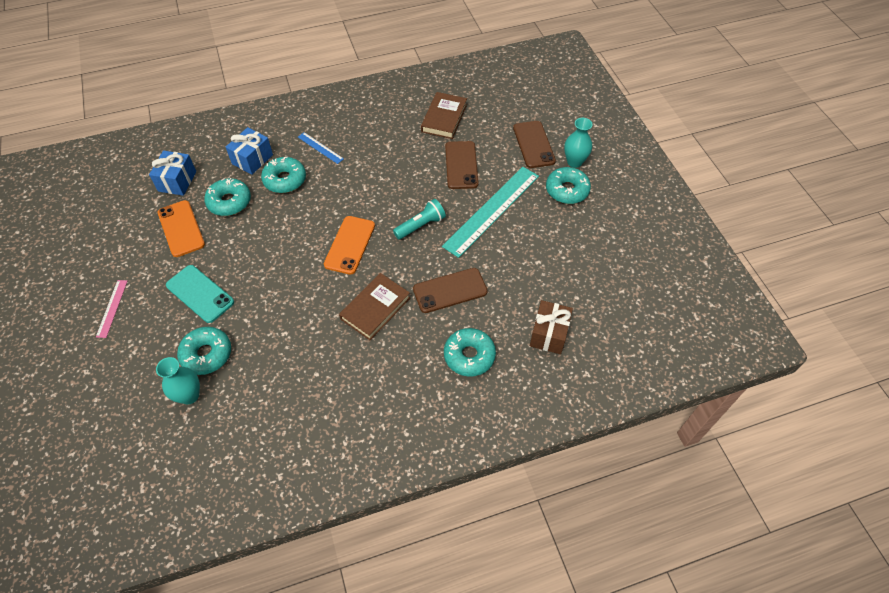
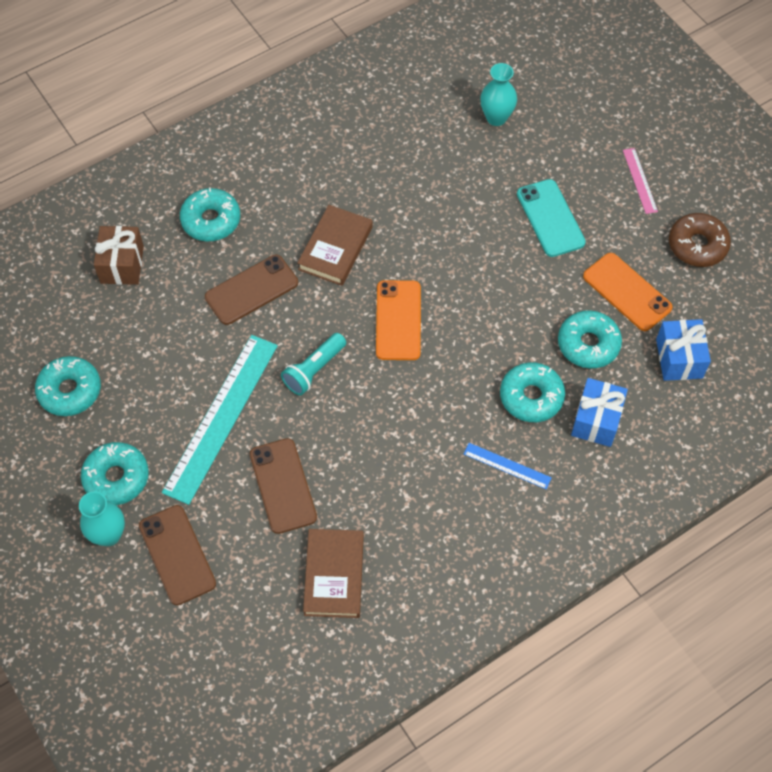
camera: 165 degrees right, 5 degrees up
(109, 249) = (697, 245): none -> brown donut
(200, 294) = (550, 218): turquoise phone -> turquoise phone turned 45 degrees clockwise
(207, 354) = (502, 158): turquoise donut -> turquoise donut (70, 391)

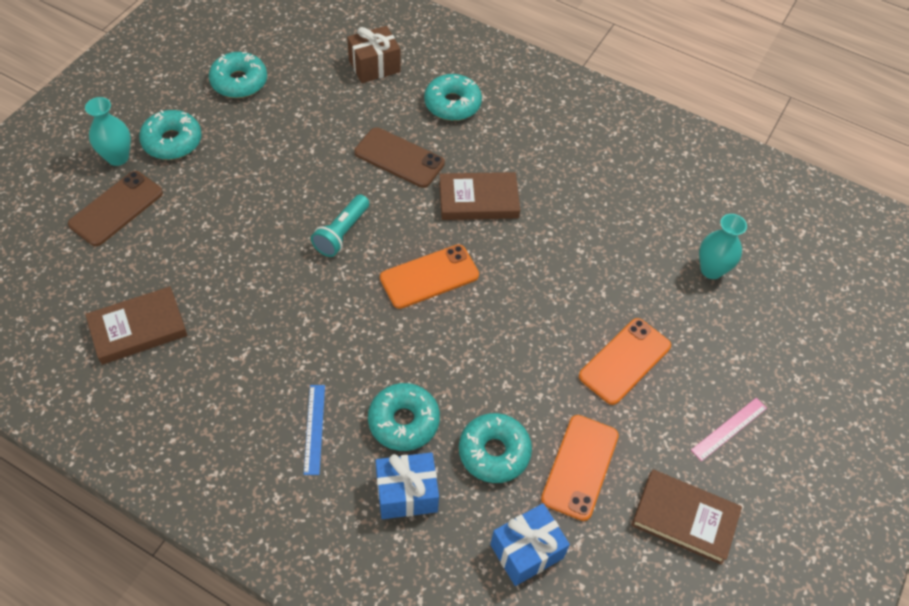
camera: 60 degrees right, 5 degrees down
(221, 417) = (261, 186): turquoise ruler -> none
(283, 486) = (213, 256): brown phone -> none
(314, 370) = (342, 233): turquoise flashlight -> turquoise flashlight turned 75 degrees counterclockwise
(550, 218) = (625, 361): turquoise phone -> orange phone
(697, 245) = (684, 518): brown donut -> brown book

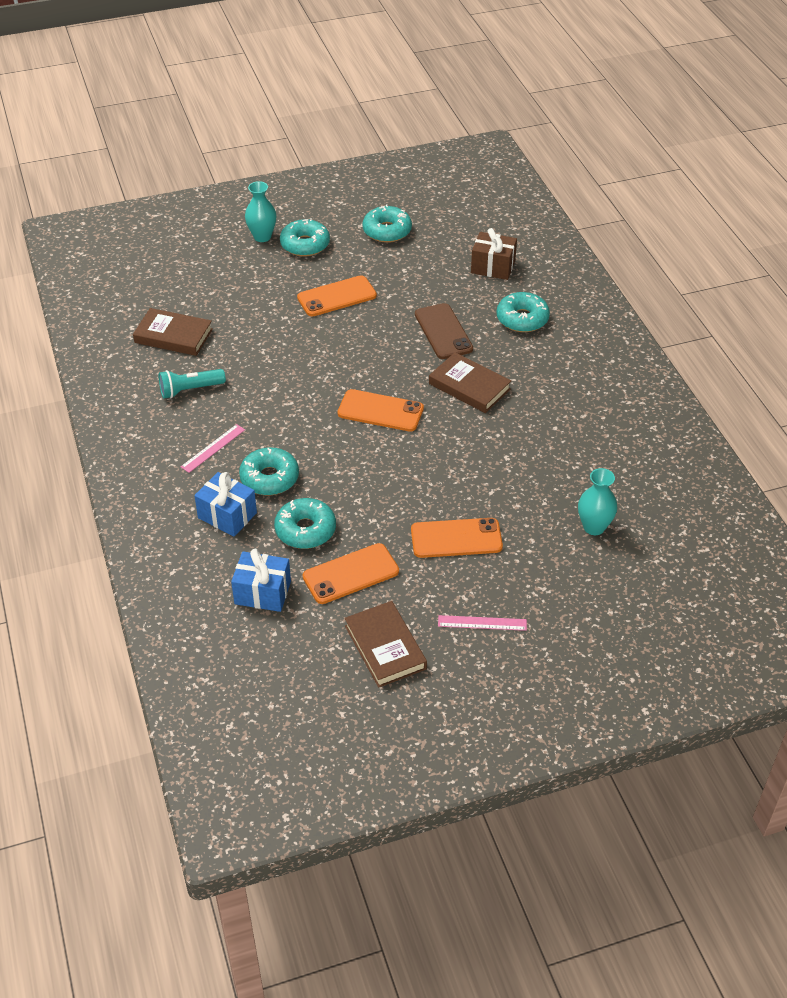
camera: 45 degrees right, 10 degrees down
(116, 209) = (230, 265): brown phone -> none
(263, 180) = (336, 296): none -> orange phone
(314, 429) = (213, 448): blue ruler -> pink ruler
(342, 233) = (352, 354): turquoise flashlight -> turquoise flashlight (190, 390)

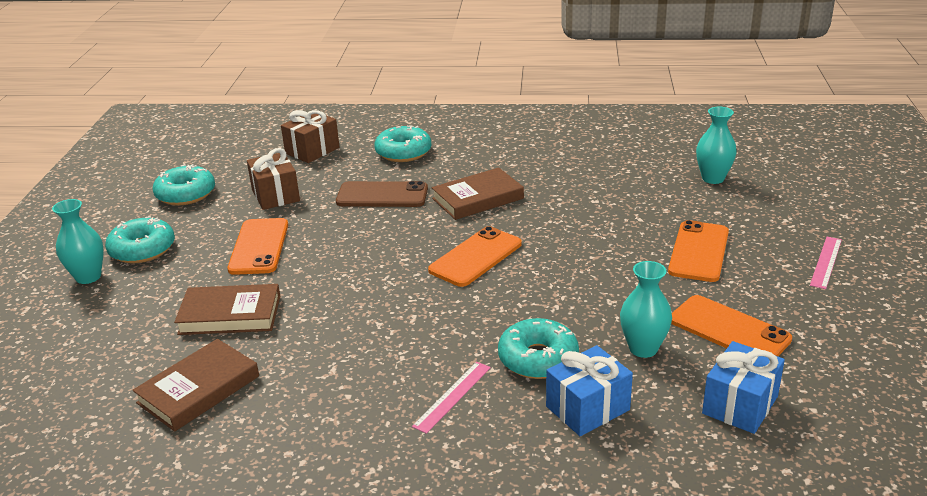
camera: 65 degrees left, 15 degrees down
(190, 390) = (322, 395): turquoise flashlight -> none
(213, 448) = (452, 396): pink ruler -> pink ruler turned 60 degrees clockwise
(305, 530) = (643, 348): turquoise donut -> turquoise vase
(350, 574) = (729, 330): orange phone -> orange phone turned 45 degrees counterclockwise
(385, 647) = (851, 329): brown book -> brown book (230, 315)
(411, 276) = (275, 195): none -> brown gift

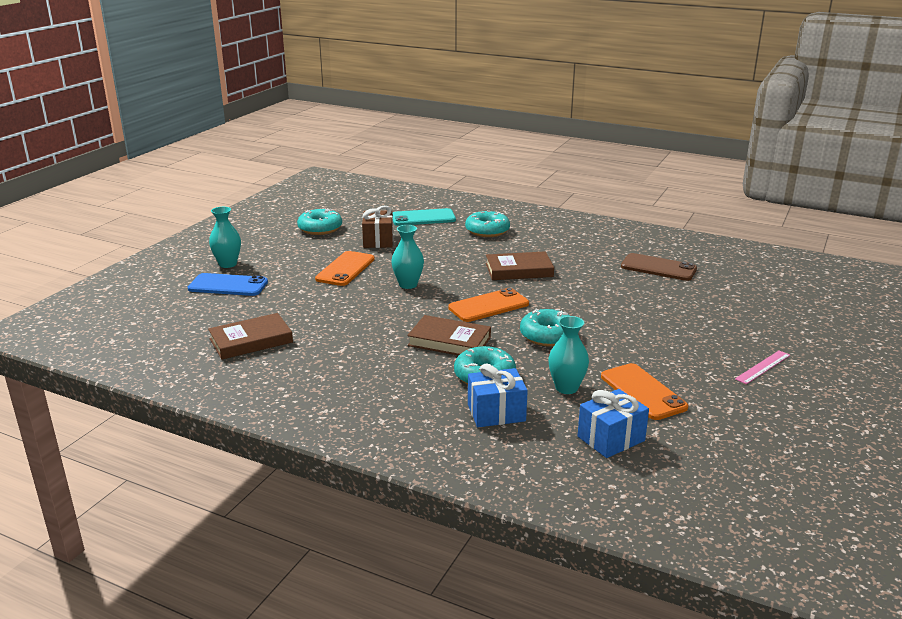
camera: 20 degrees right, 5 degrees down
(110, 310) = (228, 285): none -> blue phone
(142, 249) = (270, 255): turquoise donut -> turquoise donut (548, 336)
(230, 315) = (299, 304): brown book -> brown book (449, 341)
(312, 150) = (423, 218): brown gift -> turquoise phone
(382, 195) = (451, 255): brown phone -> brown phone (658, 268)
(452, 396) = (408, 383): pink ruler -> none
(699, 252) = (662, 338): orange phone -> none
(713, 178) = (716, 293): turquoise vase -> turquoise vase (408, 284)

